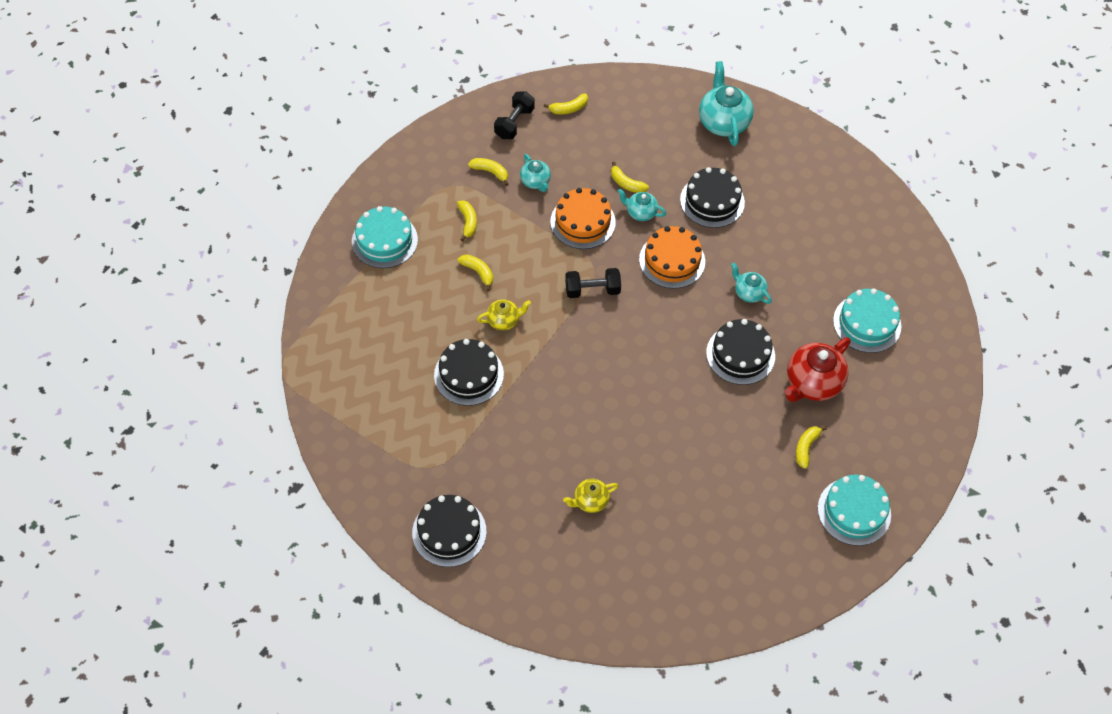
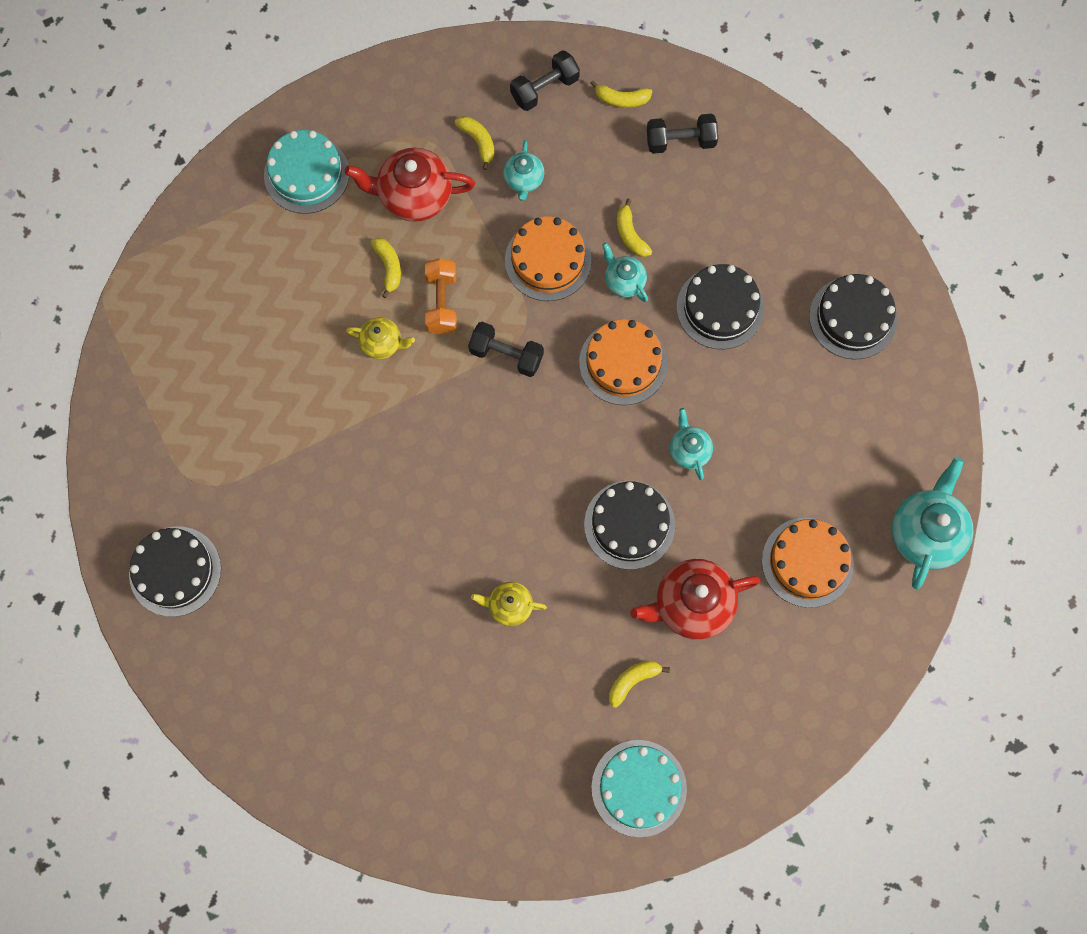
camera: 30 degrees right, 15 degrees up
(468, 222) = (414, 196): yellow banana -> red teapot
(468, 374) = (304, 391): black cake -> black cake (853, 318)
(528, 278) = (442, 303): none -> orange dumbbell
(590, 501) = (348, 616): yellow teapot -> yellow teapot (509, 606)
(622, 117) = (680, 141): none -> black dumbbell
(723, 122) = (800, 207): turquoise teapot -> turquoise teapot (925, 533)
(867, 323) = (807, 562): turquoise cake -> orange cake

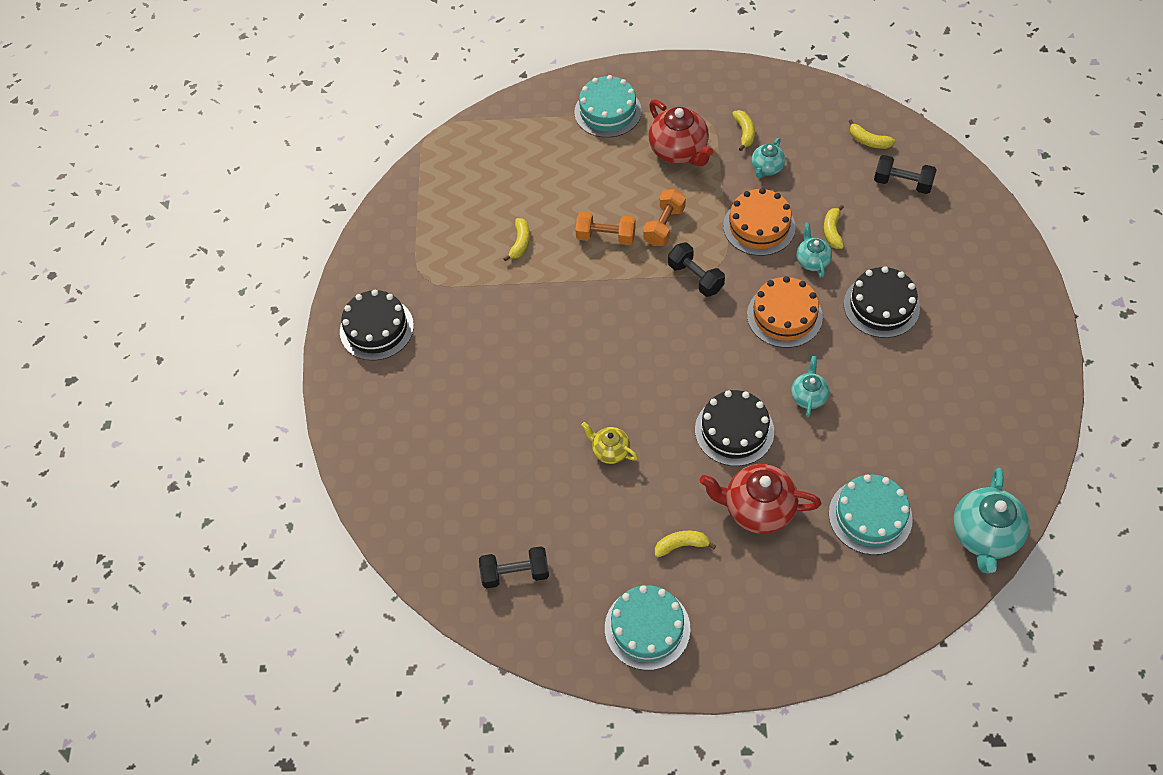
camera: 30 degrees right, 15 degrees down
(382, 343) = (606, 236): yellow teapot -> orange dumbbell
(389, 267) = (636, 189): yellow banana -> yellow banana (520, 243)
(414, 196) = (679, 151): red teapot -> red teapot turned 150 degrees counterclockwise
(544, 89) = (812, 115): black dumbbell -> black dumbbell (515, 573)
(807, 562) = (870, 516): orange cake -> turquoise cake
(853, 318) = (990, 352): black cake -> none
(925, 533) = (984, 535): turquoise teapot -> turquoise teapot turned 150 degrees clockwise

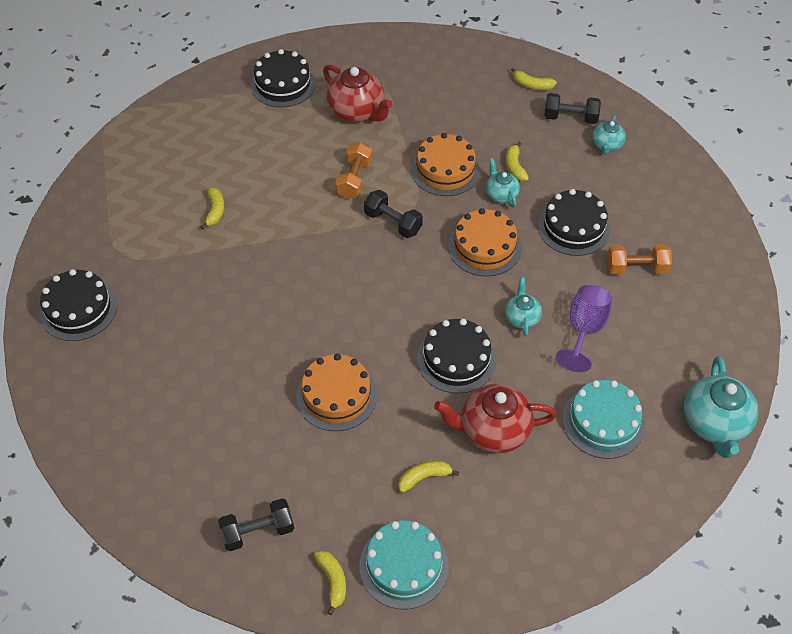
camera: 15 degrees left, 5 degrees down
(606, 236) = (299, 196): orange dumbbell -> orange dumbbell (636, 268)
(608, 111) = (283, 84): turquoise cake -> black cake
(610, 451) = (336, 395): yellow teapot -> orange cake
(744, 132) = (416, 89): yellow banana -> yellow banana (333, 581)
(766, 168) = (442, 118): turquoise teapot -> turquoise teapot (607, 145)
(870, 418) = (584, 330): none -> purple goblet

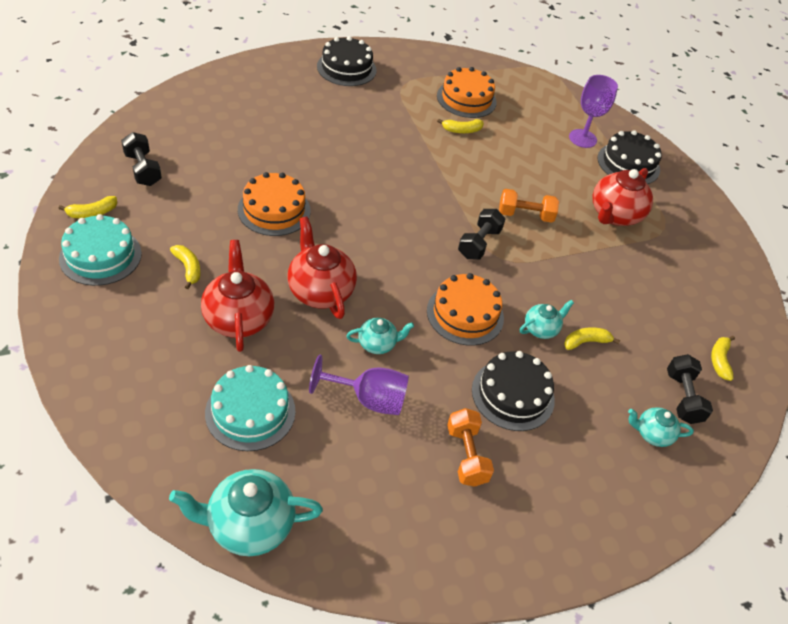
camera: 75 degrees right, 5 degrees down
(239, 111) = (582, 138): none -> purple goblet
(445, 170) = (561, 282): orange cake -> orange cake (466, 99)
(456, 359) = (320, 291): black cake -> red teapot

